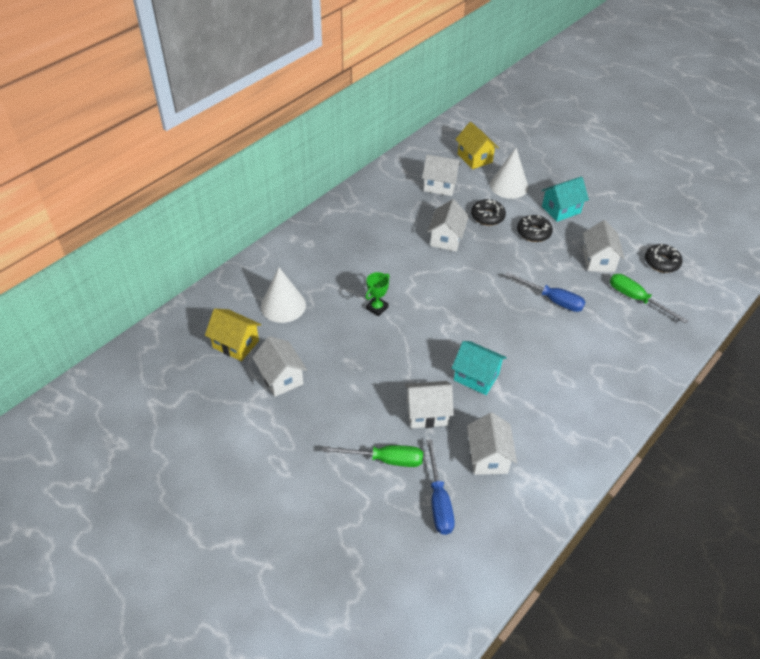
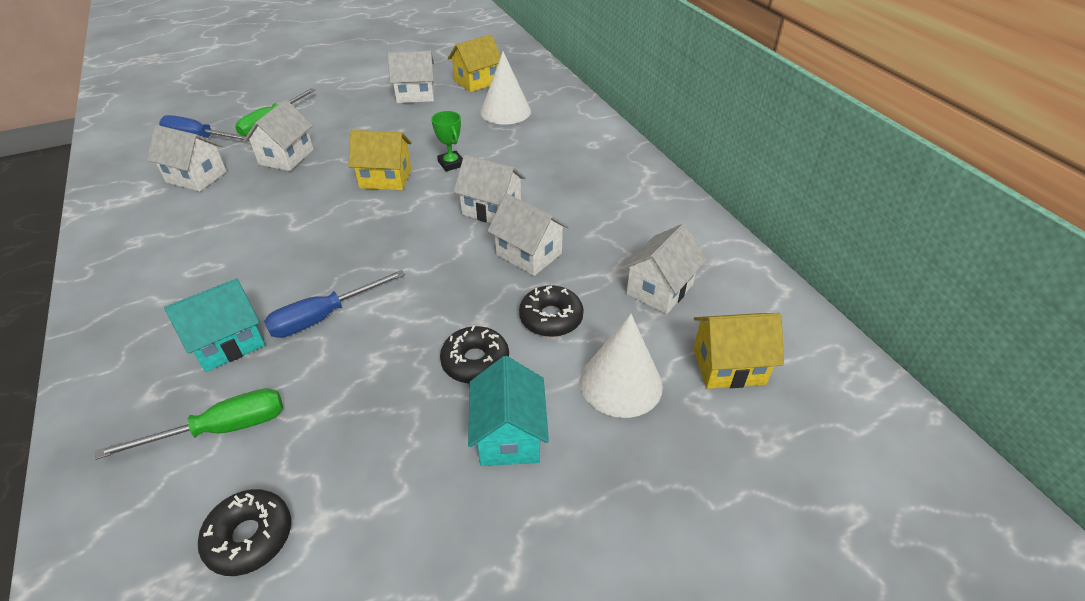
camera: 115 degrees right, 5 degrees down
(416, 336) = (385, 178): none -> yellow house
(476, 377) = (288, 201): turquoise house -> turquoise house (228, 343)
(598, 260) = (345, 423): white house -> white house (491, 209)

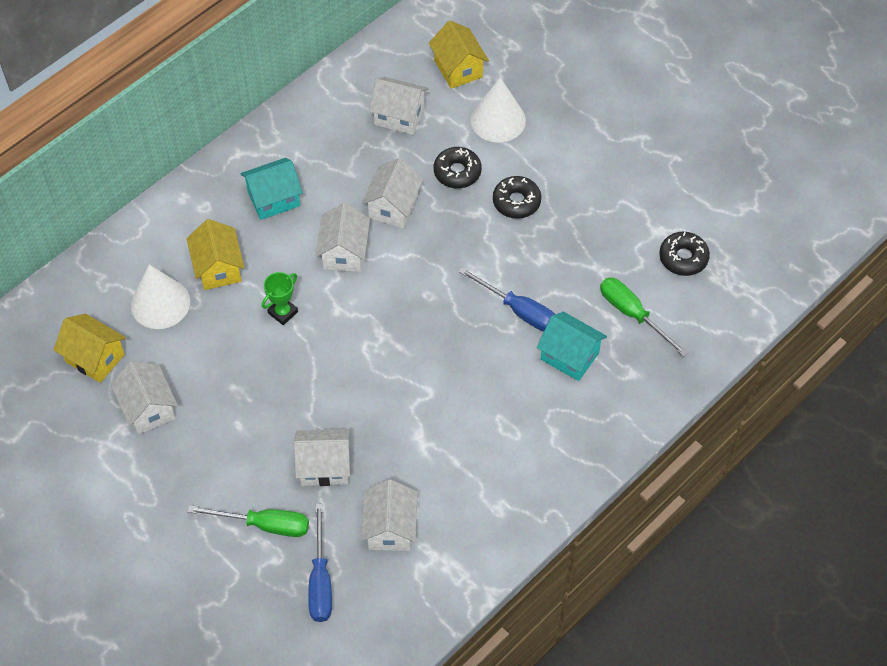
camera: 110 degrees left, 15 degrees up
(385, 178) = (328, 356): yellow house -> yellow house (218, 268)
(509, 435) = (563, 164): turquoise house -> turquoise house (273, 199)

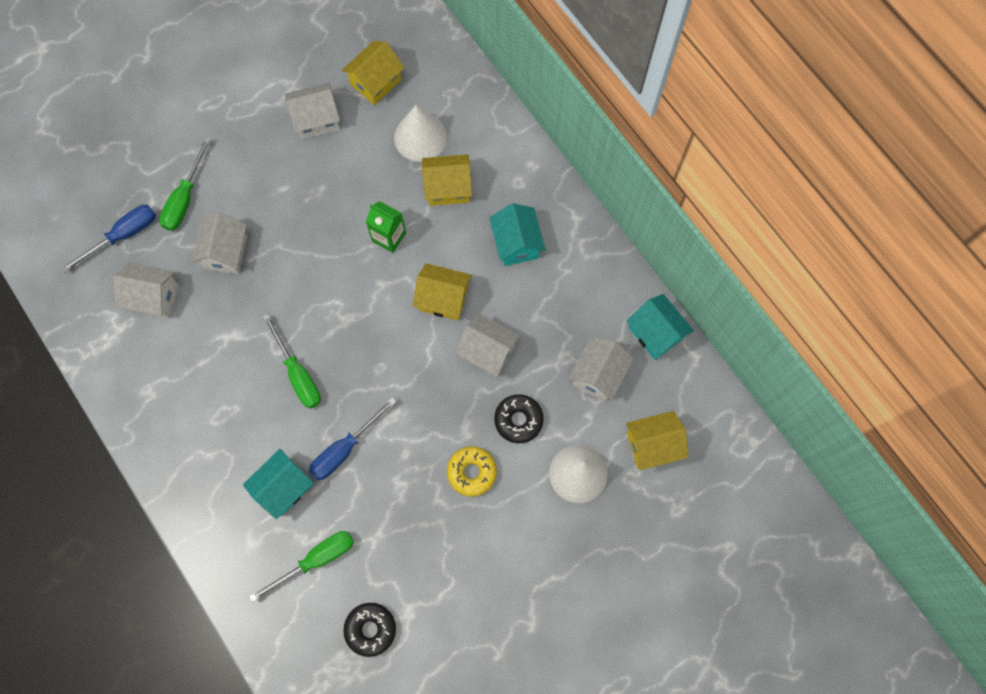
camera: 100 degrees right, 15 degrees up
(283, 312) = (389, 237): green trophy -> green carton
(320, 580) = (123, 235): blue screwdriver -> blue screwdriver turned 135 degrees clockwise
(344, 252) = (443, 299): white house -> yellow house
(349, 77) = (655, 333): none -> turquoise house
(450, 367) = (298, 374): none -> green screwdriver
(516, 202) = (471, 472): black donut -> yellow donut

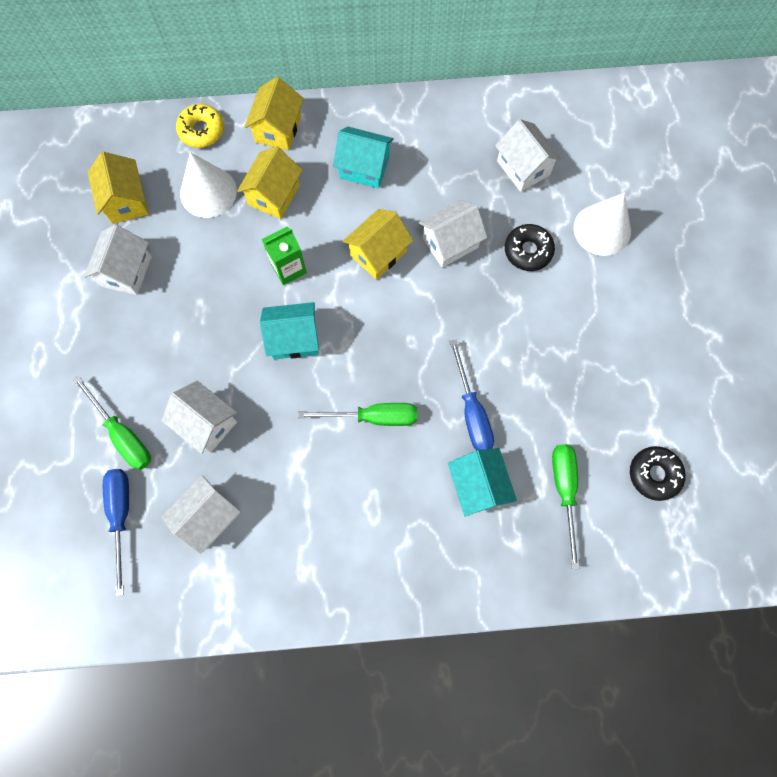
camera: 60 degrees left, 0 degrees up
(471, 472) = (554, 313): yellow donut -> yellow donut (202, 130)
(652, 445) = (608, 160): yellow house -> yellow house (278, 129)
(655, 333) = (512, 106): turquoise house -> turquoise house (294, 339)

